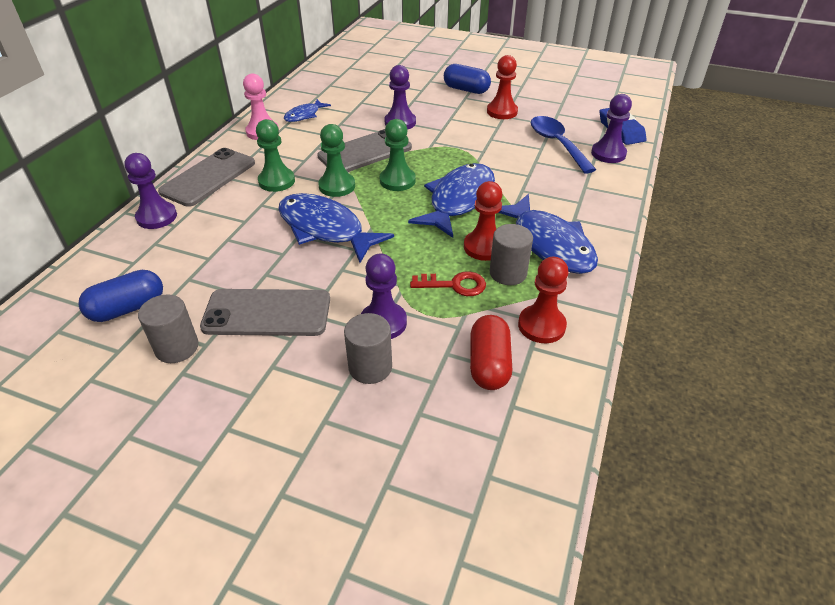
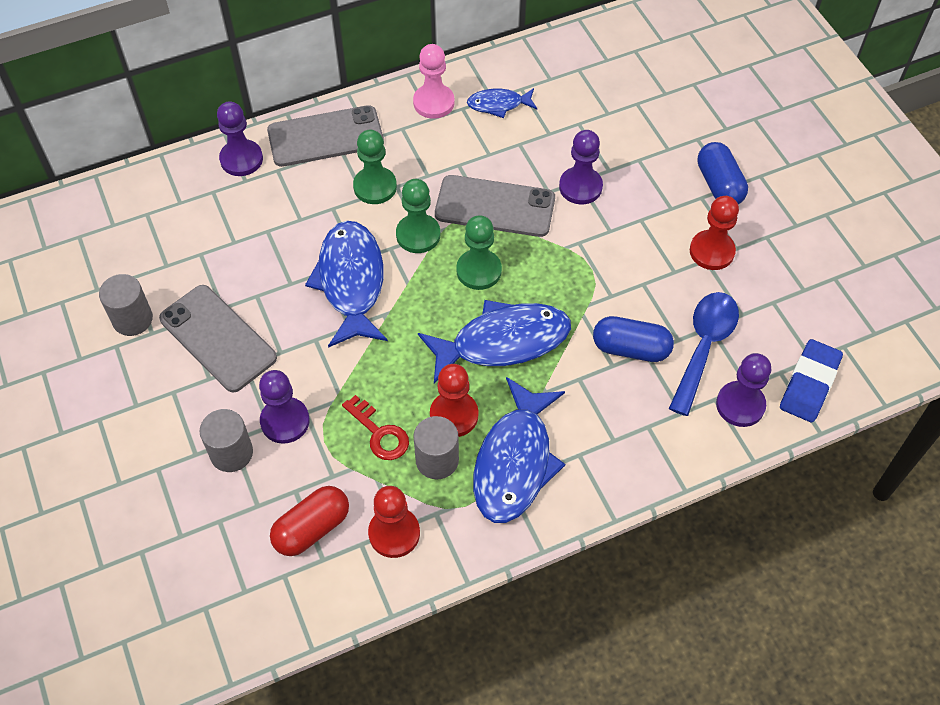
camera: 45 degrees right, 15 degrees up
(128, 308) = (136, 251): blue capsule -> blue capsule (630, 348)

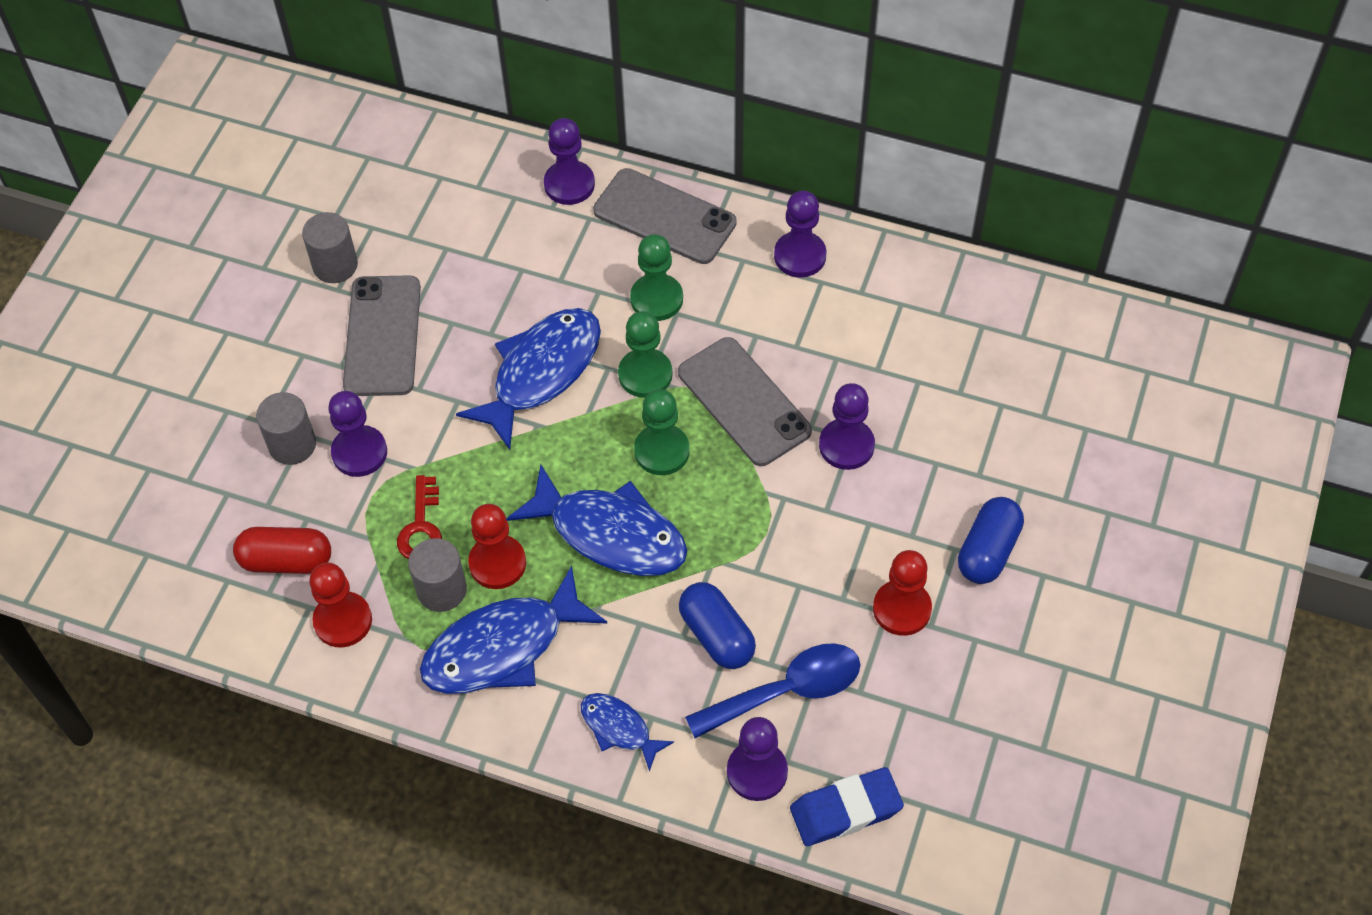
camera: 45 degrees right, 0 degrees up
(433, 103) = (800, 256): pink pawn -> purple pawn
(498, 104) = (860, 304): blue fish -> blue fish (619, 728)

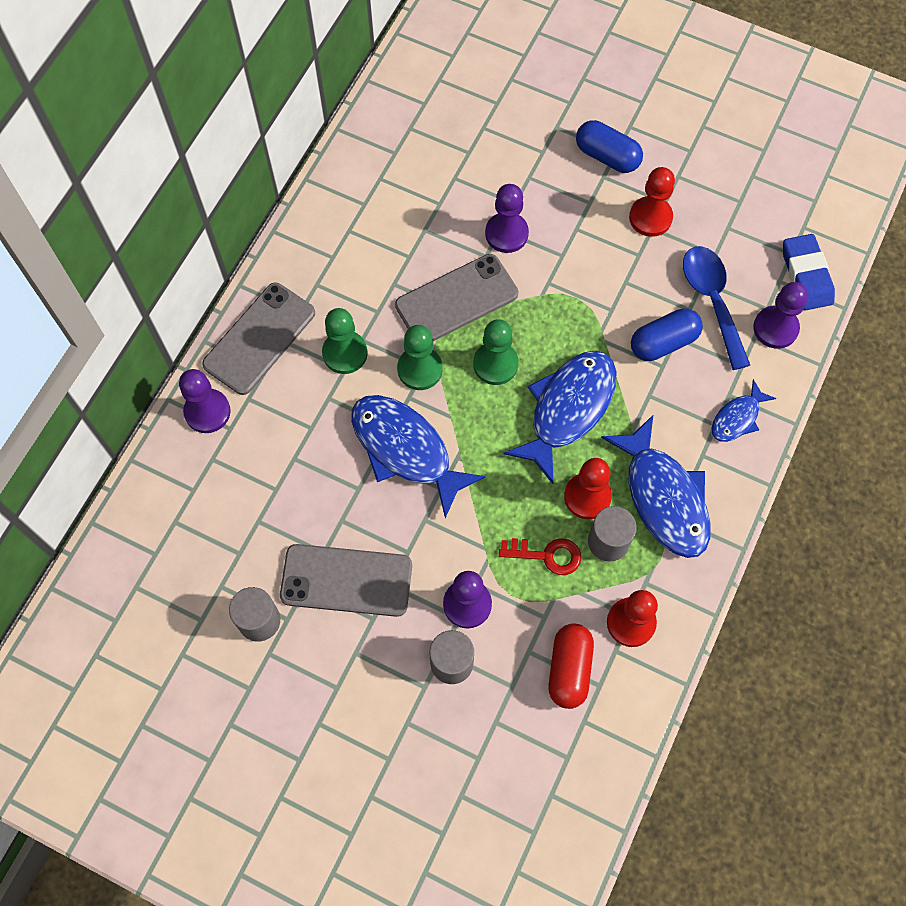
camera: 85 degrees left, 10 degrees up
(800, 256) = (320, 242): purple pawn -> none

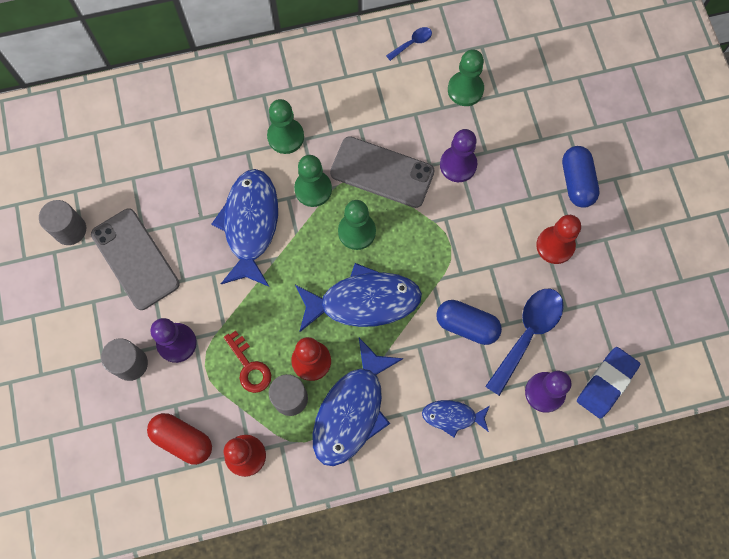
camera: 50 degrees right, 5 degrees up
(207, 412) = (179, 92): purple pawn -> none
(259, 339) = (253, 81): grey phone -> none
(353, 179) = (412, 43): none -> blue spoon
(439, 172) = (465, 89): none -> green pawn
(569, 669) = (183, 440): red capsule -> red capsule turned 60 degrees clockwise

